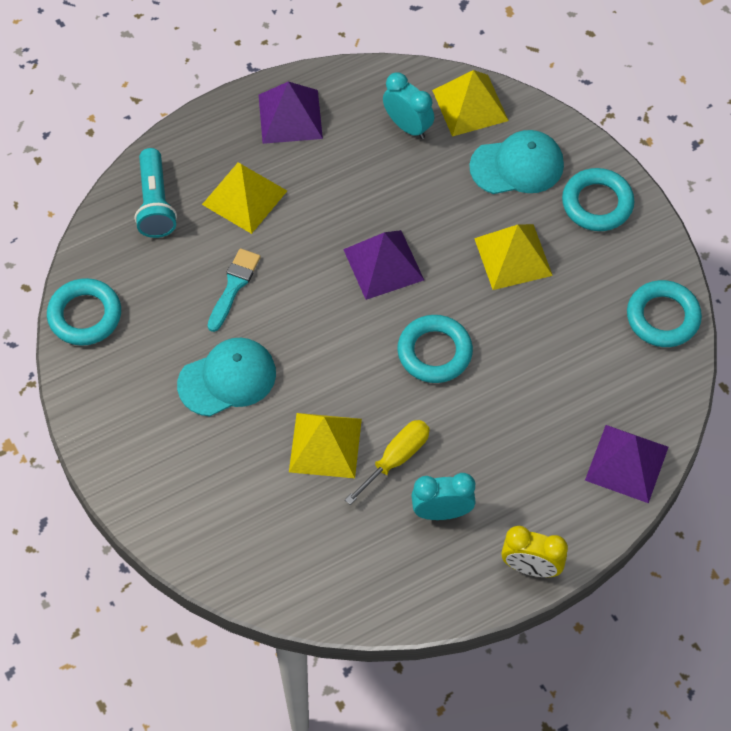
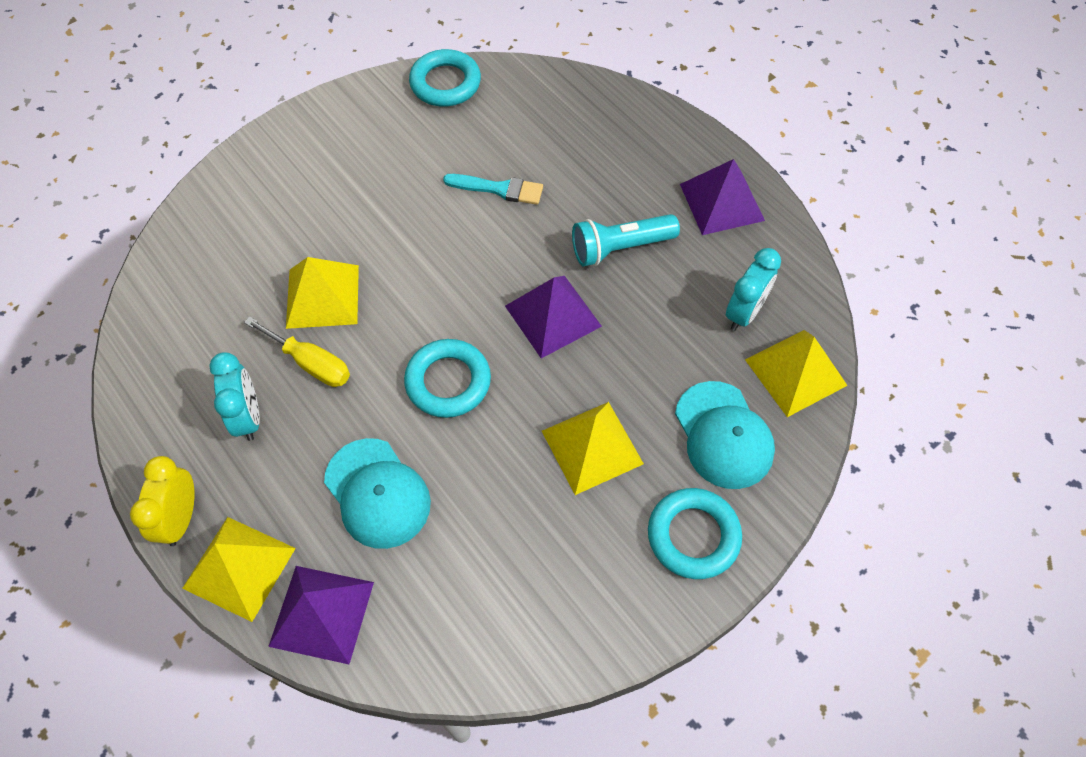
camera: 80 degrees right, 0 degrees up
(155, 203) = (582, 111): turquoise flashlight -> turquoise flashlight (620, 248)
(227, 379) = (391, 202): turquoise cap -> turquoise cap (377, 493)
(244, 197) = (608, 180): yellow pyramid -> yellow pyramid (239, 568)
(663, 317) = (538, 638): turquoise ring -> none

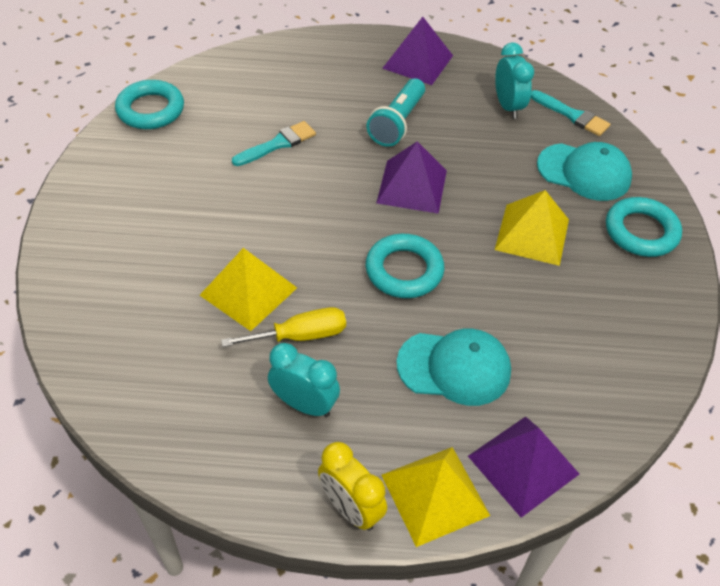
camera: 50 degrees left, 10 degrees down
(796, 372) = (572, 115): yellow pyramid -> turquoise brush

